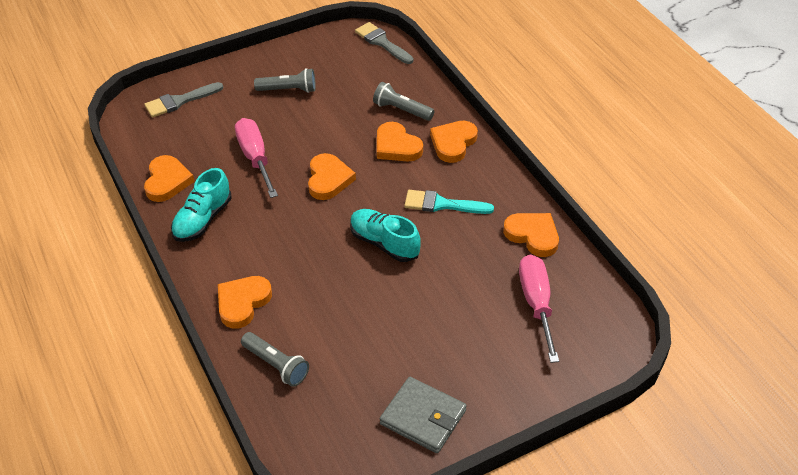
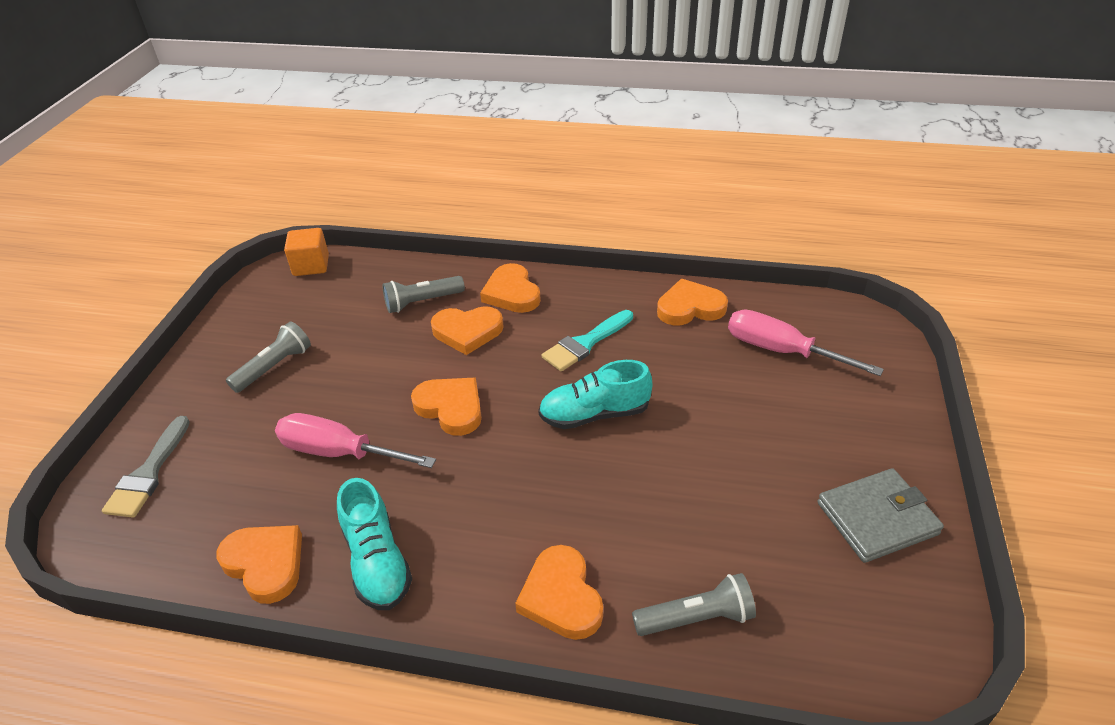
camera: 50 degrees left, 5 degrees down
(382, 42) = (311, 266): grey brush -> orange cube

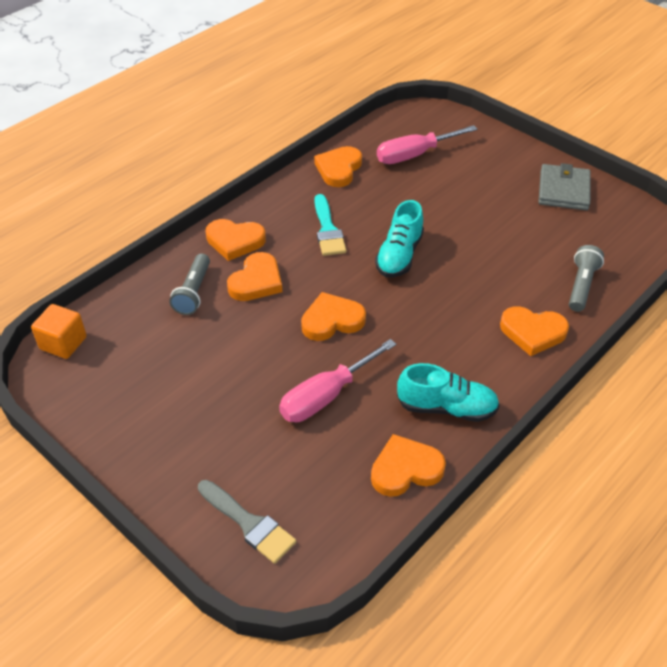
camera: 60 degrees left, 5 degrees up
(274, 367) = (187, 407): grey flashlight -> none

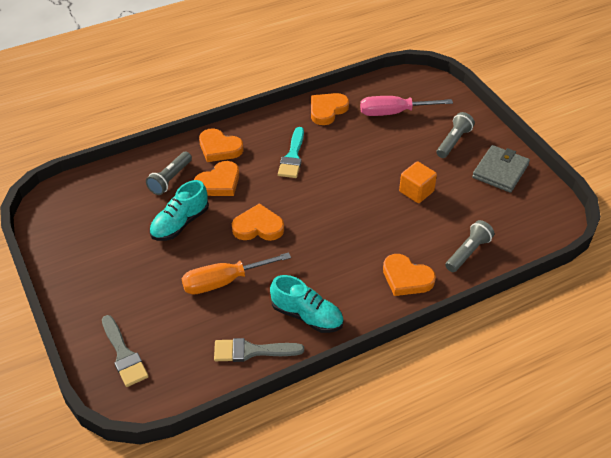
camera: 20 degrees right, 0 degrees up
(63, 343) = (64, 192): orange cube -> orange cube (416, 191)
(326, 396) = (224, 281): pink screwdriver -> orange screwdriver
(399, 255) = (336, 191): turquoise shoe -> turquoise shoe (180, 223)
(405, 469) = (252, 351): orange heart -> grey brush
(497, 171) = (453, 141): none -> grey flashlight

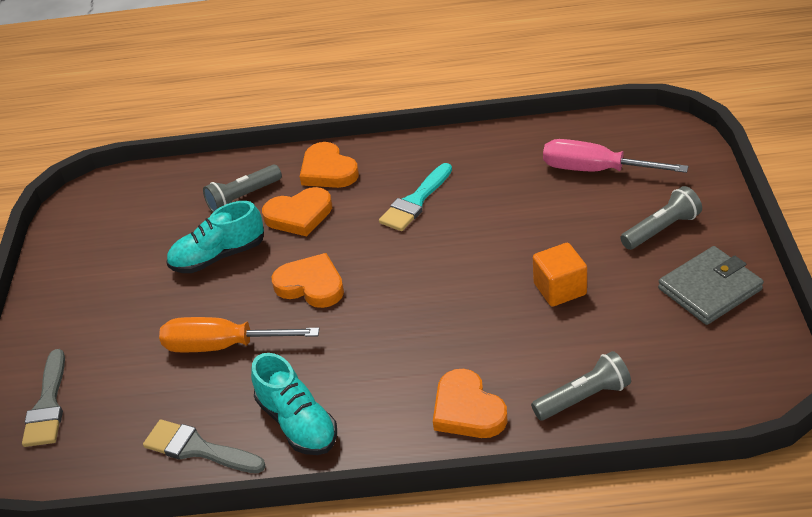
camera: 30 degrees right, 5 degrees down
(327, 110) = (502, 149): orange heart -> none

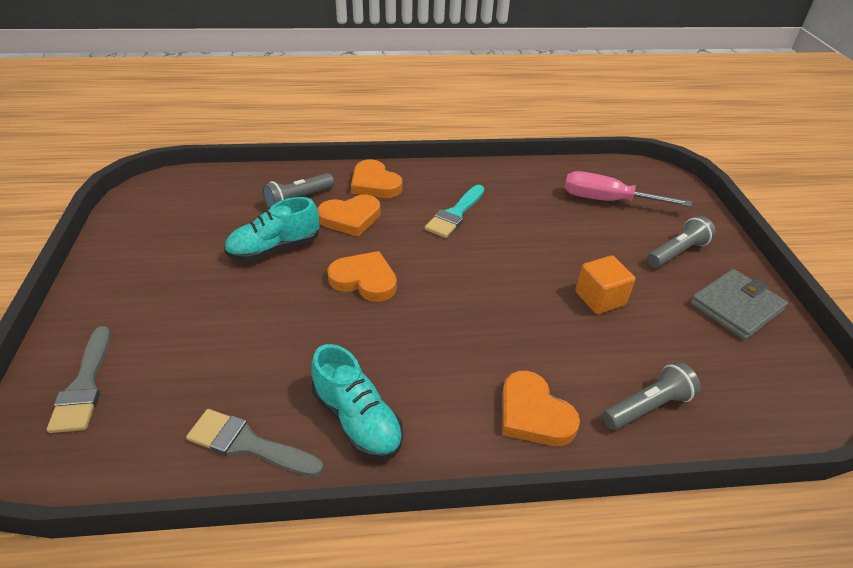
camera: 10 degrees left, 0 degrees up
(223, 346) = (278, 333): orange screwdriver -> none

